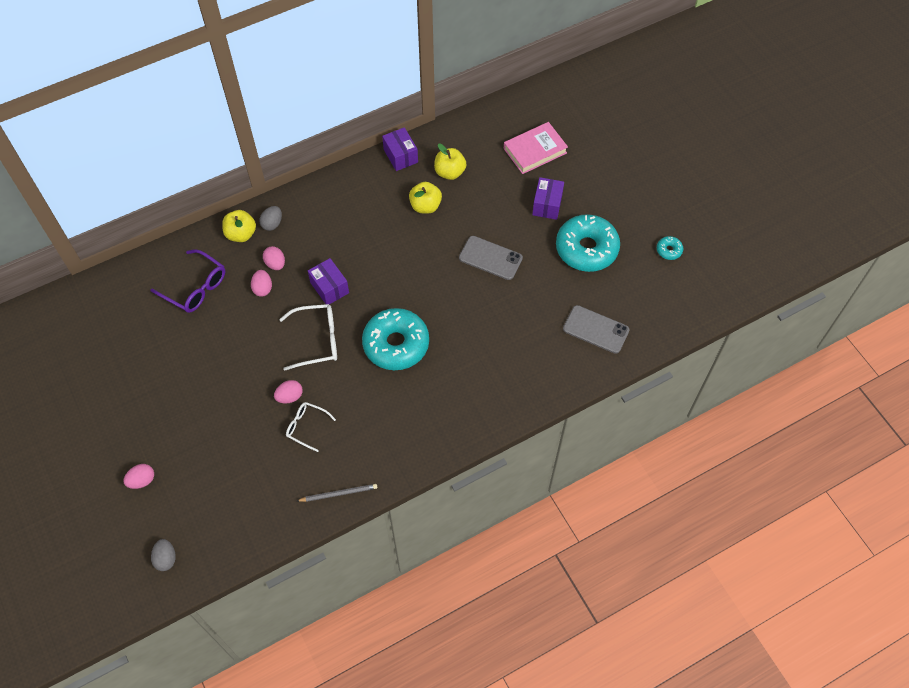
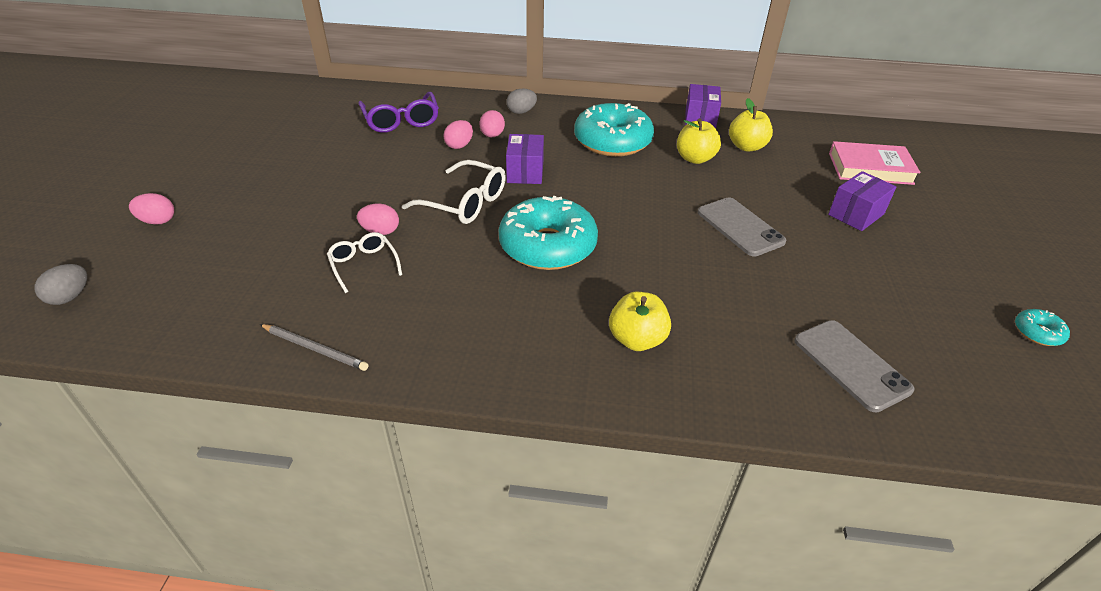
camera: 35 degrees right, 20 degrees down
(241, 234) = (485, 107): yellow apple -> yellow apple (637, 339)
(586, 249) = (890, 274): turquoise donut -> turquoise donut (612, 142)

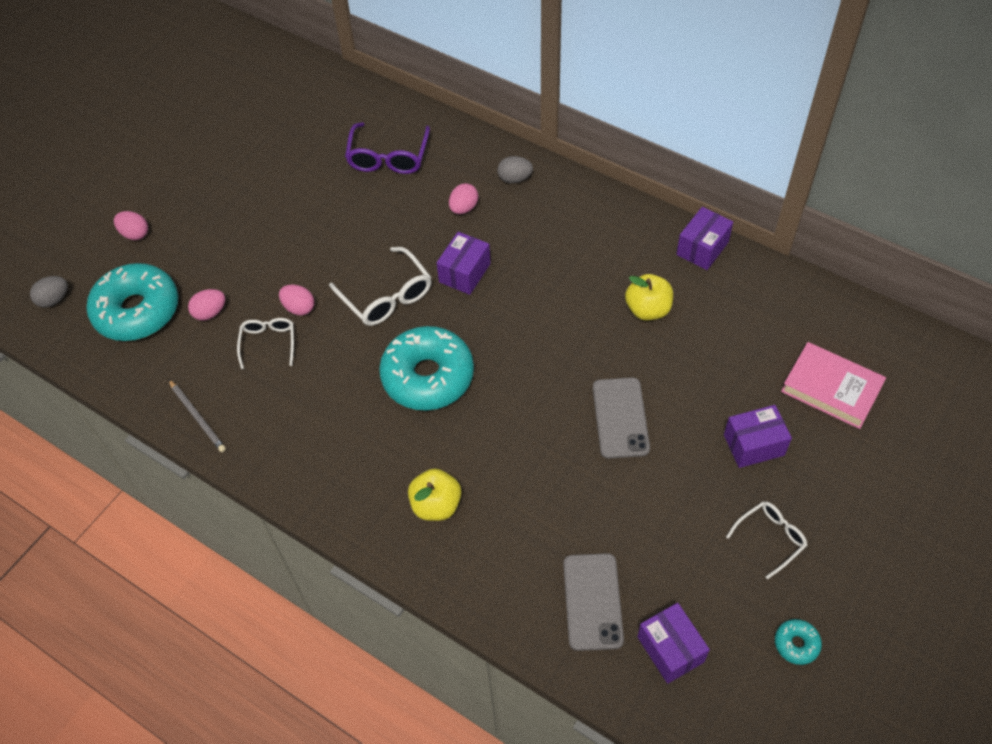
camera: 30 degrees right, 15 degrees up
(459, 145) = (424, 213): pink egg -> pink egg (210, 312)
(612, 142) = (579, 256): turquoise donut -> turquoise donut (137, 311)
(746, 147) = (718, 310): yellow apple -> none
(934, 268) = (770, 538): none -> white glasses
(953, 377) = (670, 649): none -> purple box

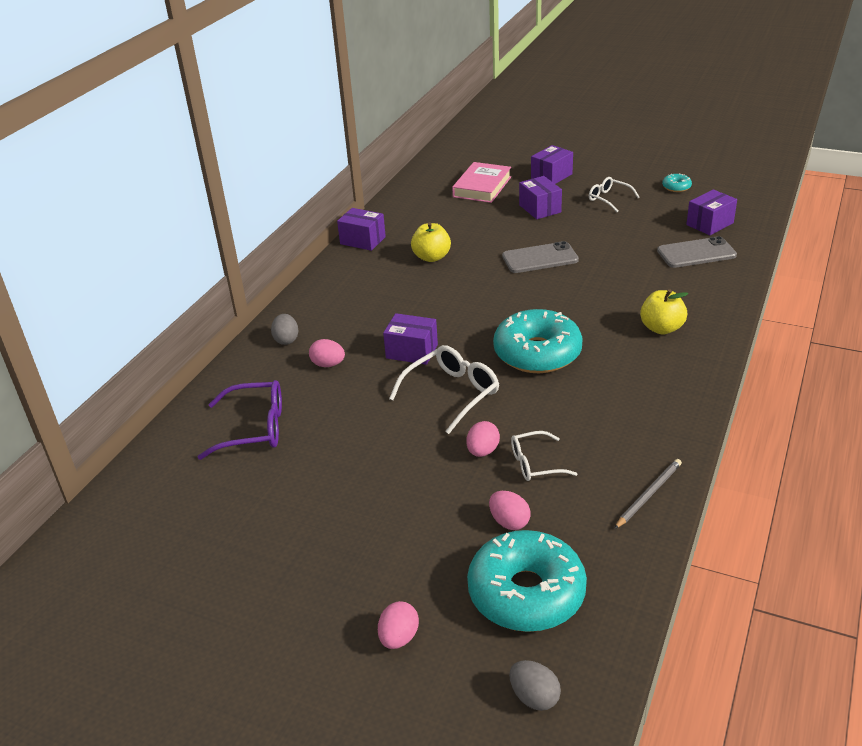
camera: 100 degrees left, 20 degrees down
(856, 481) = (551, 176): none -> purple box

